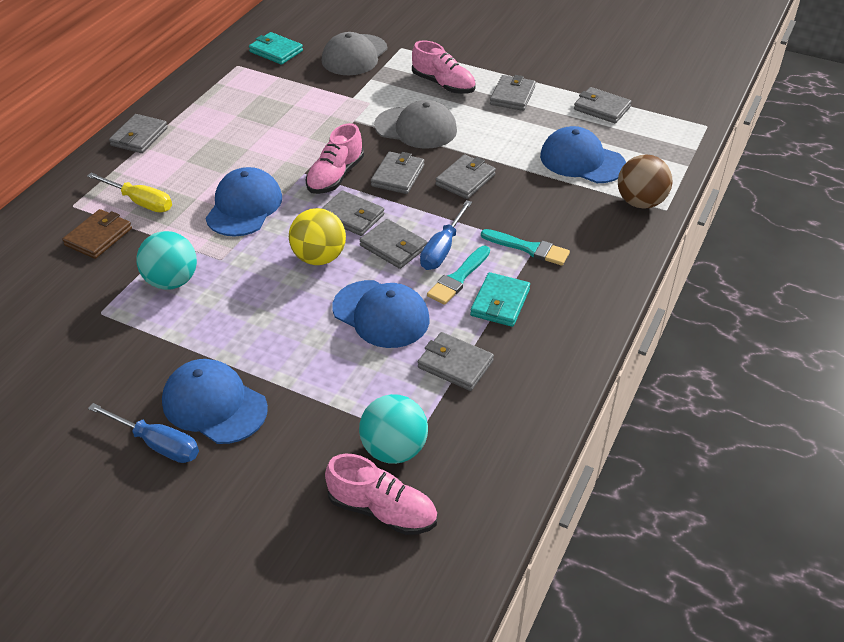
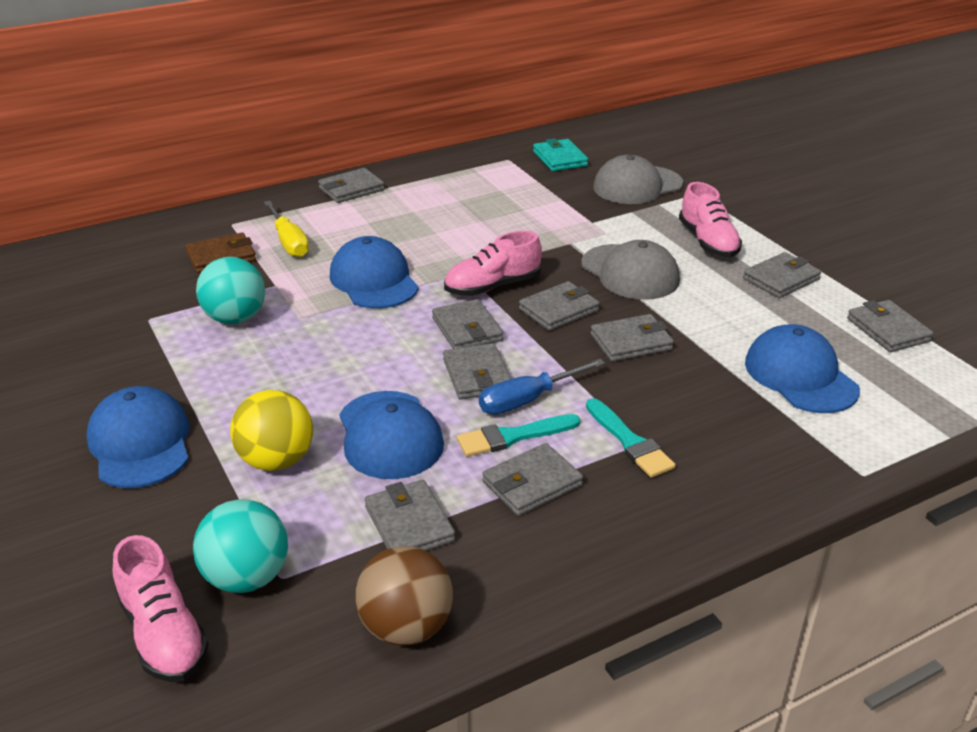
camera: 35 degrees right, 10 degrees down
(157, 444) = (55, 453): blue screwdriver -> none
(244, 206) = (374, 280): blue cap -> blue cap turned 75 degrees counterclockwise
(319, 258) = (390, 354): yellow ball -> yellow ball (276, 461)
(500, 302) = (532, 484): turquoise wallet -> grey wallet
(640, 202) = (834, 452): brown ball -> brown ball (406, 627)

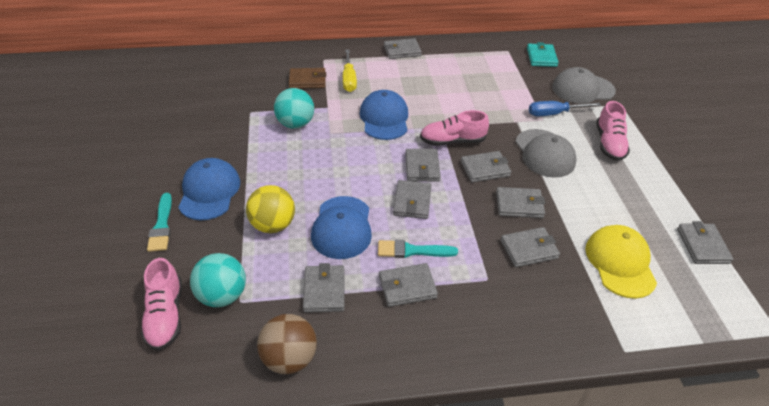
camera: 20 degrees right, 10 degrees up
(528, 400) = (434, 228): blue screwdriver -> blue screwdriver (554, 114)
(630, 442) = (481, 277): turquoise brush -> turquoise brush (162, 226)
(781, 279) = (645, 185): grey wallet -> grey wallet (529, 249)
(800, 376) = (620, 263): blue cap -> yellow cap

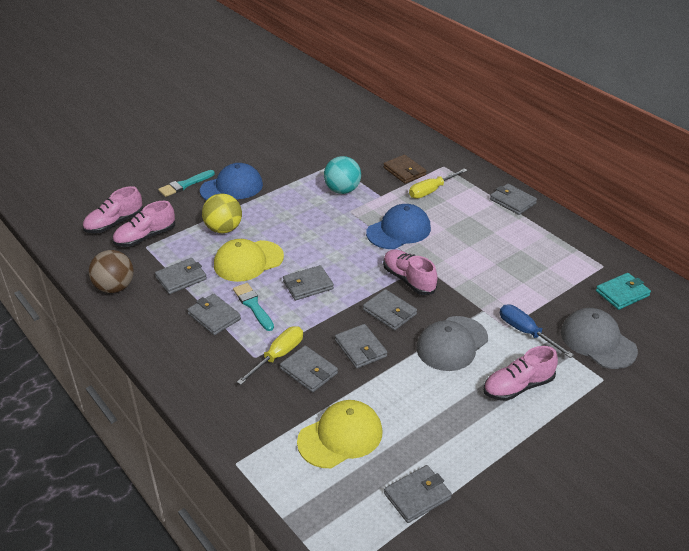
camera: 60 degrees right, 5 degrees down
(222, 295) = (145, 237): turquoise ball -> pink shoe
(342, 227) = (248, 261): blue cap -> yellow cap
(422, 167) = (355, 275): grey wallet -> none
(496, 261) = (278, 356): none -> yellow screwdriver

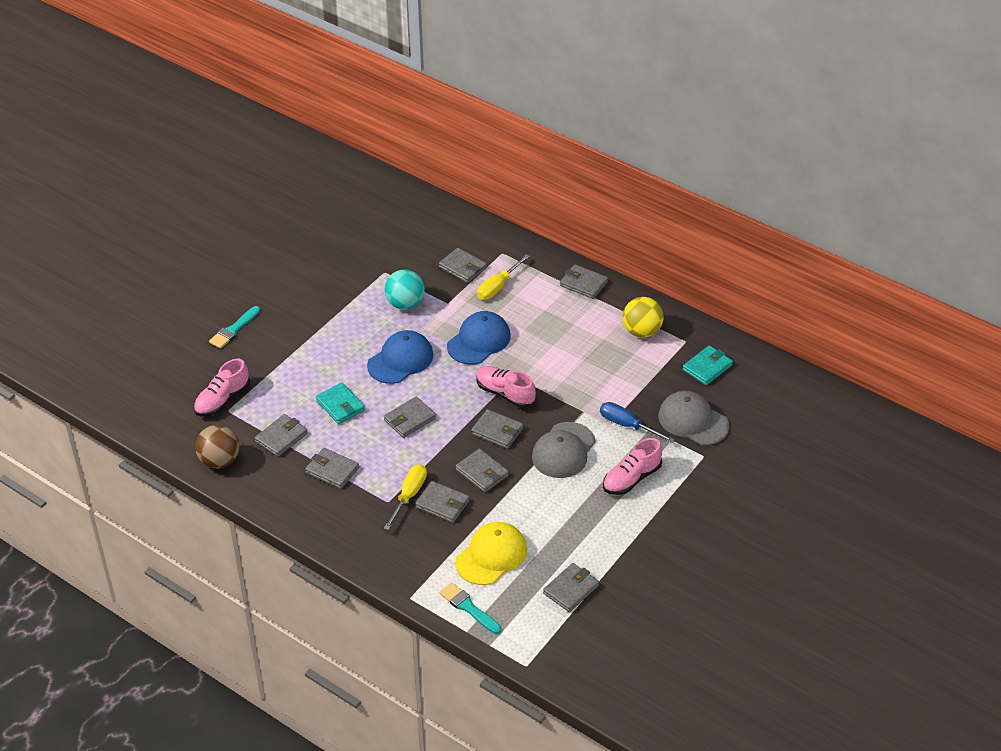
camera: 15 degrees left, 5 degrees up
(114, 223) = (181, 390): pink shoe -> none
(223, 229) = (299, 374): yellow ball -> yellow ball (642, 331)
(232, 187) = (286, 323): blue cap -> blue cap (400, 360)
(248, 261) = (340, 405): yellow cap -> turquoise wallet
(253, 305) = (365, 451): turquoise brush -> turquoise brush (468, 607)
(404, 171) = (463, 267): brown wallet -> grey wallet

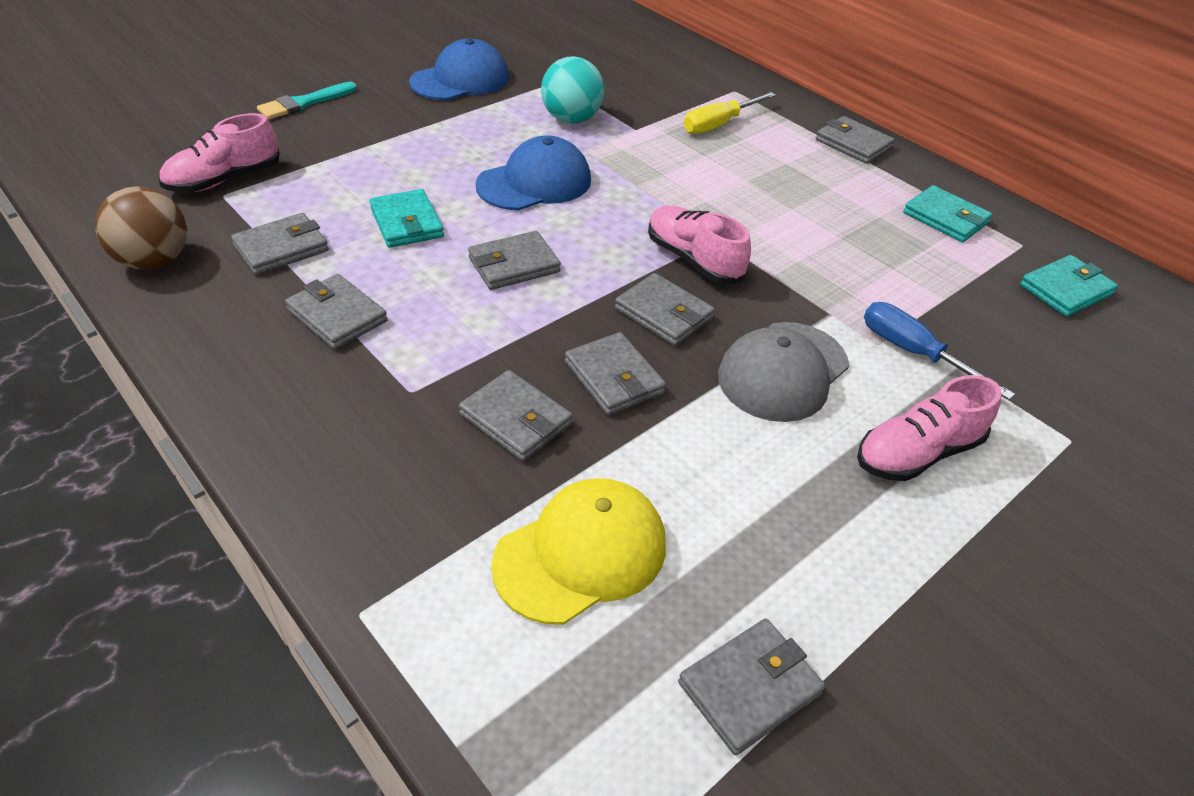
camera: 10 degrees right, 0 degrees up
(409, 495) = (457, 389): yellow screwdriver -> none
(463, 267) = (672, 96): grey wallet -> none
(468, 607) = (484, 675): turquoise brush -> none
(479, 341) = (670, 182): blue cap -> blue cap (460, 80)
(642, 331) = (945, 218): yellow ball -> turquoise wallet
(693, 421) = (1044, 371): grey cap -> none

